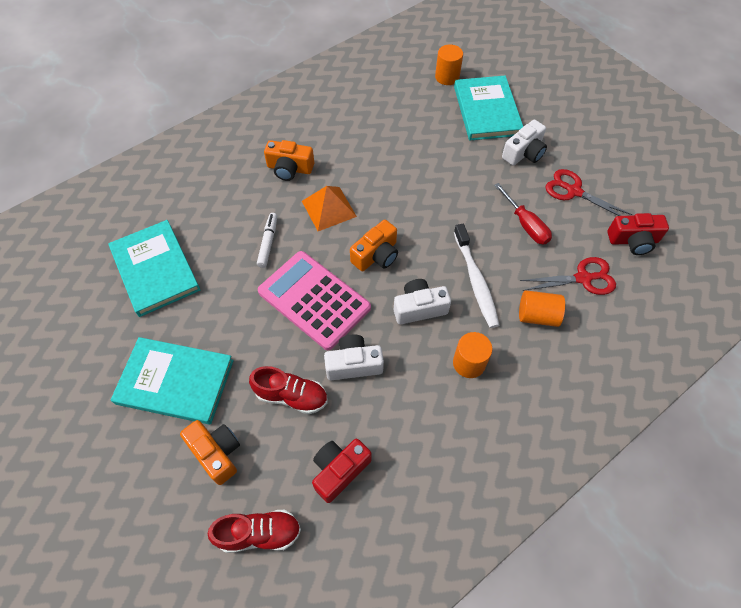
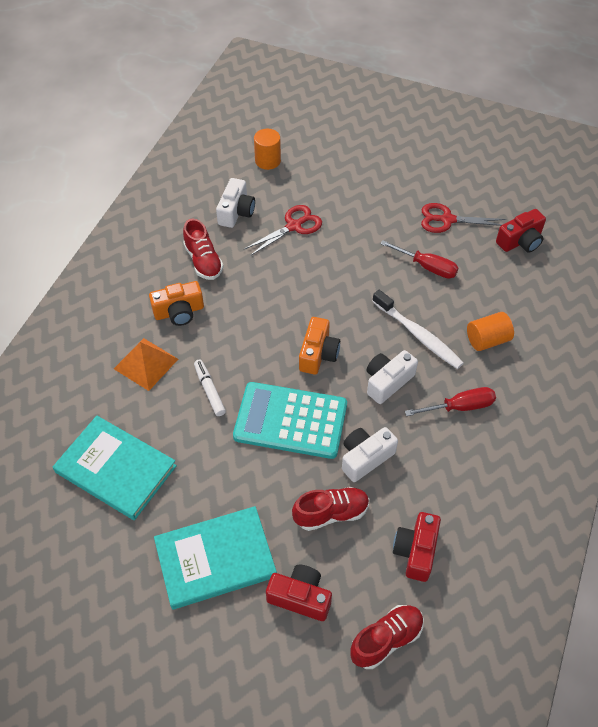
camera: 30 degrees left, 5 degrees down
(216, 453) = (300, 597): orange camera -> red camera
(314, 300) = (290, 420): pink calculator -> turquoise calculator
(329, 208) = (244, 332): orange pyramid -> orange pyramid (146, 363)
(337, 137) = (203, 261): none -> red shoe
(469, 363) = (459, 407): orange cylinder -> red screwdriver
(487, 110) = (325, 178): turquoise book -> none
(524, 153) = (384, 203): white camera -> white camera (236, 212)
(583, 278) = (502, 291): red scissors -> red scissors (294, 226)

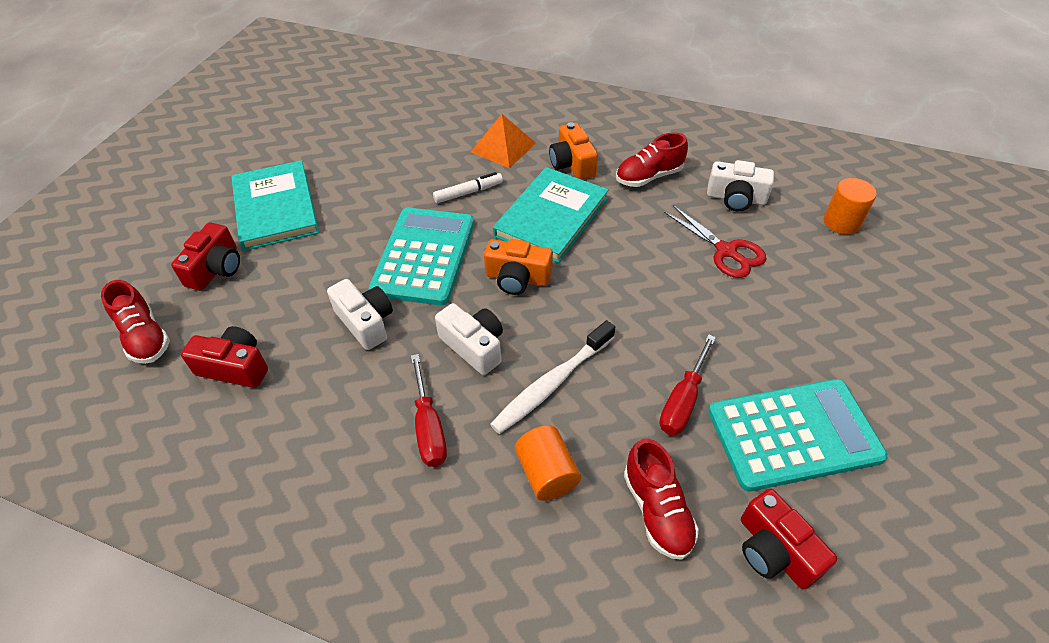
camera: 90 degrees right, 5 degrees down
(116, 469) = (384, 140): turquoise book -> turquoise book (551, 217)
(331, 513) = (301, 292): red shoe -> red shoe (657, 510)
(447, 220) = (793, 434): red scissors -> turquoise calculator

